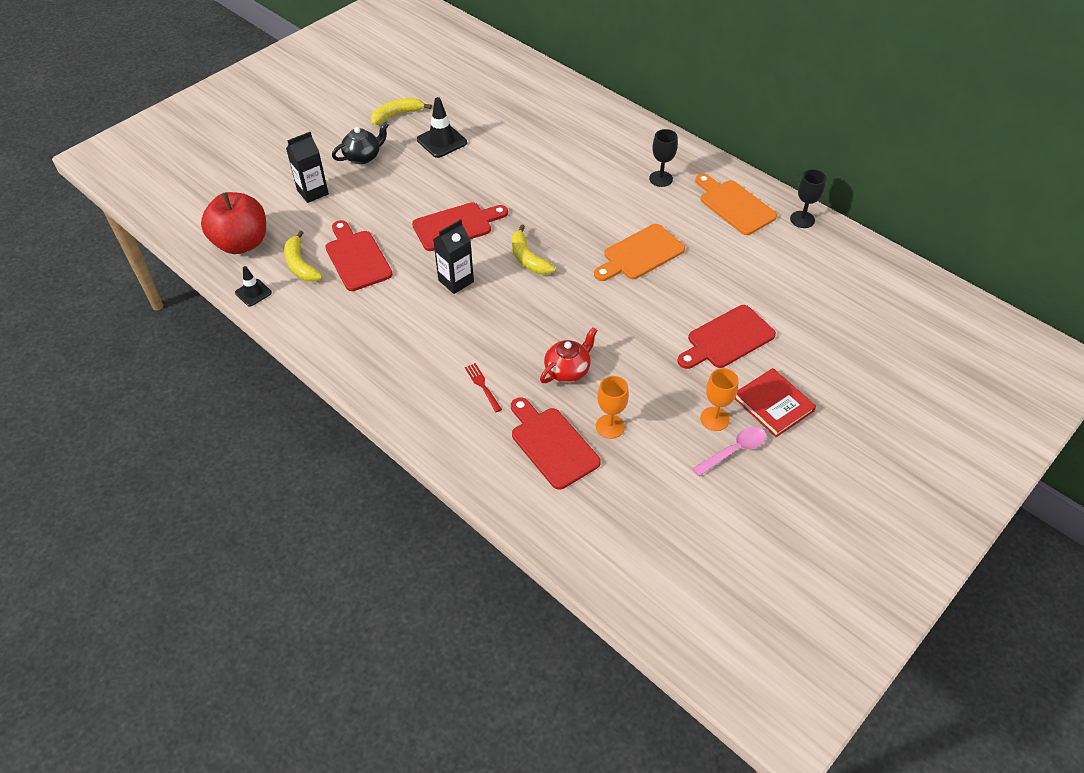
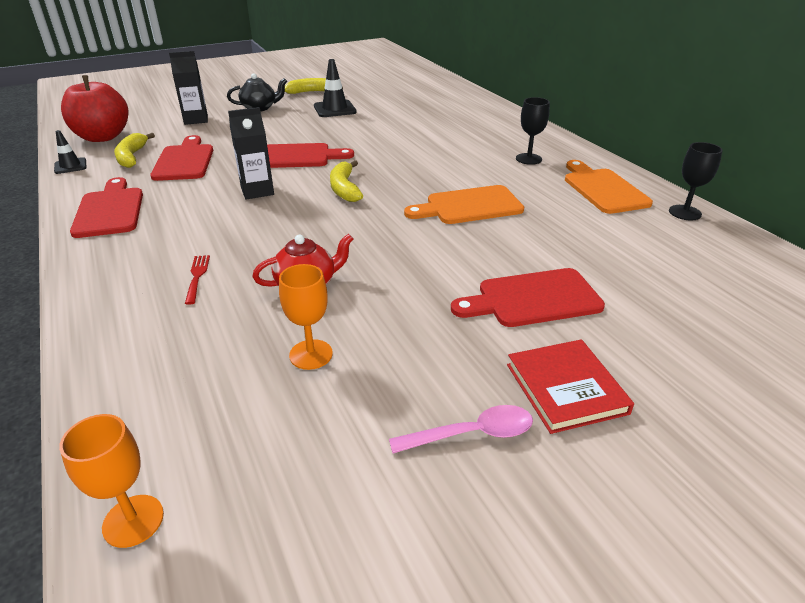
camera: 20 degrees right, 15 degrees down
(552, 444) = (219, 355): red cutting board -> red cutting board (110, 210)
(714, 419) = (464, 383): orange goblet -> orange goblet (133, 521)

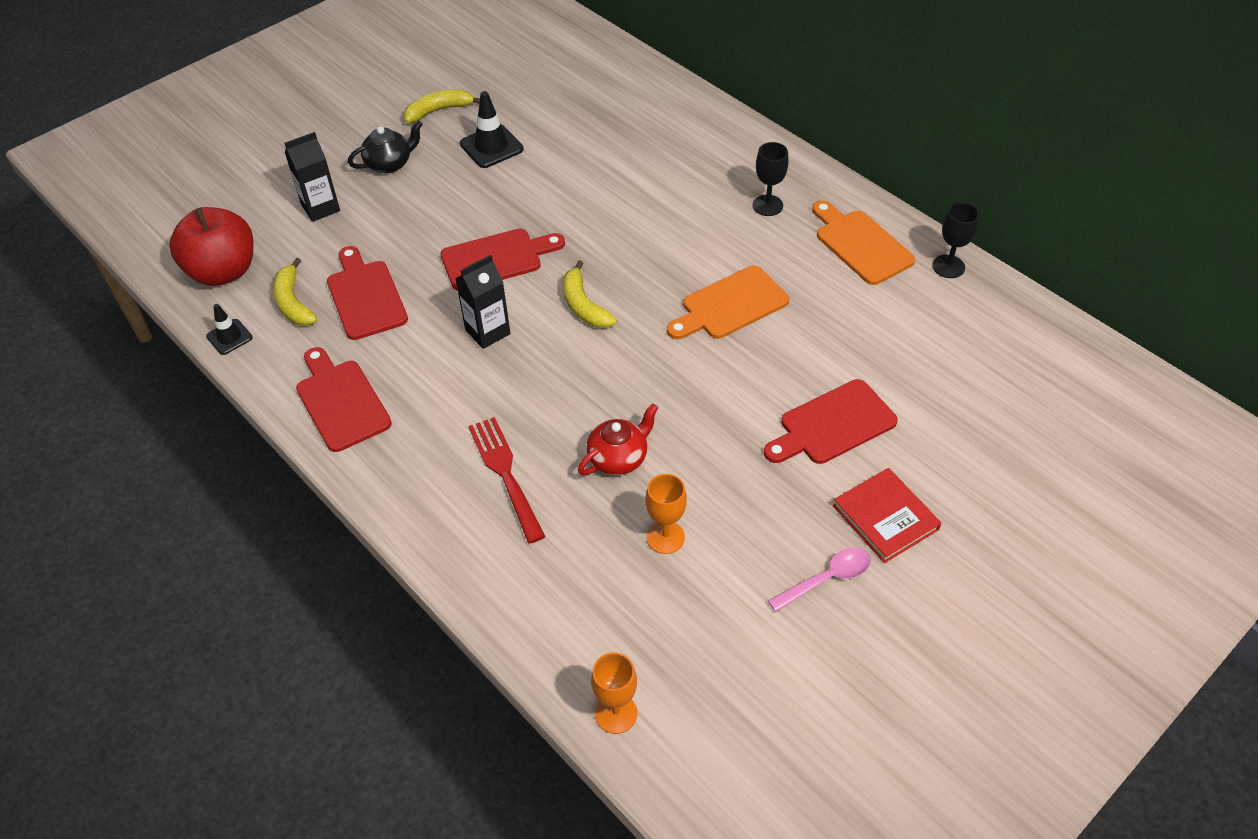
camera: 15 degrees left, 15 degrees up
(197, 276) = (505, 474): red fork -> red fork, size x1.85

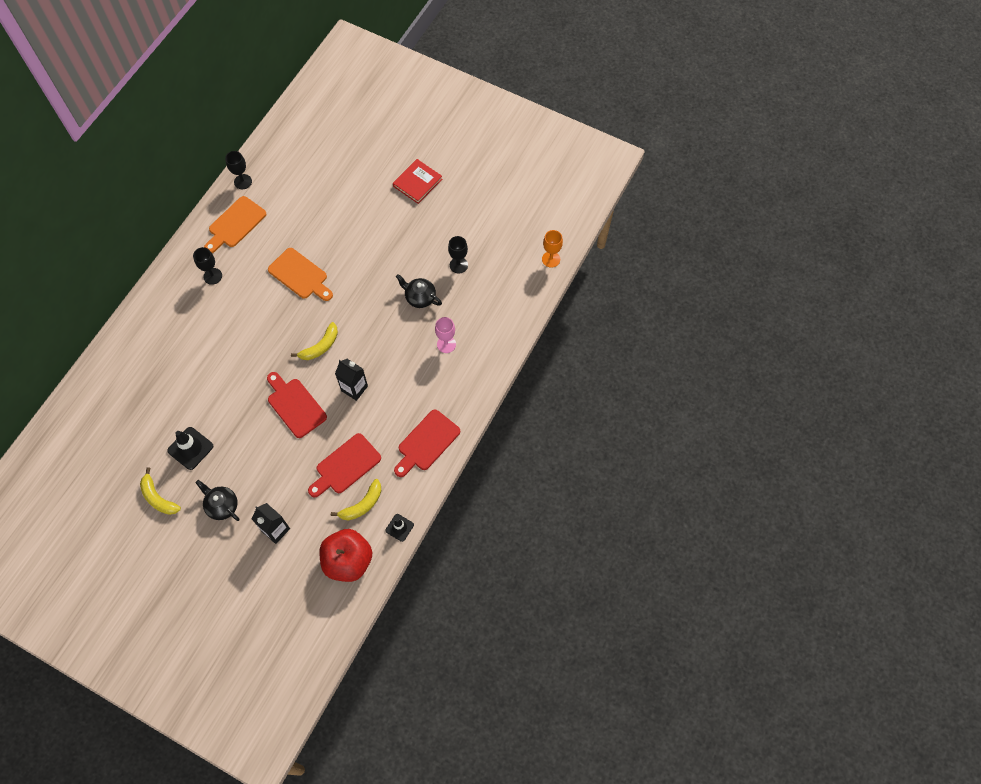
camera: 110 degrees left, 15 degrees up
(505, 474) = (446, 344): red fork -> pink goblet
(618, 458) = (420, 297): red teapot -> black teapot
(665, 537) = (458, 265): orange goblet -> black goblet
(826, 579) = (458, 198): pink spoon -> none
(832, 425) = (369, 213): red cutting board -> none

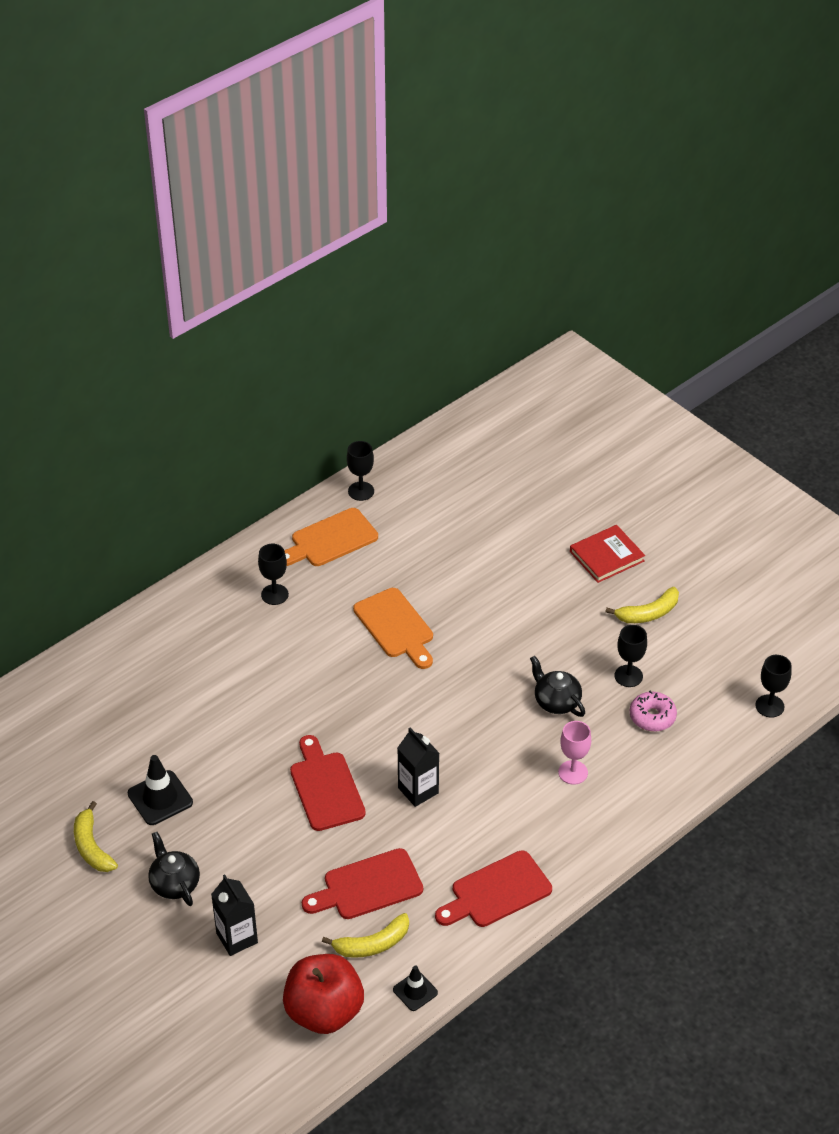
camera: 20 degrees right, 20 degrees down
(320, 346) = (390, 723): yellow banana -> yellow banana (648, 613)
(482, 289) = (652, 717): none -> pink donut
(551, 259) = (769, 706): orange goblet -> black goblet

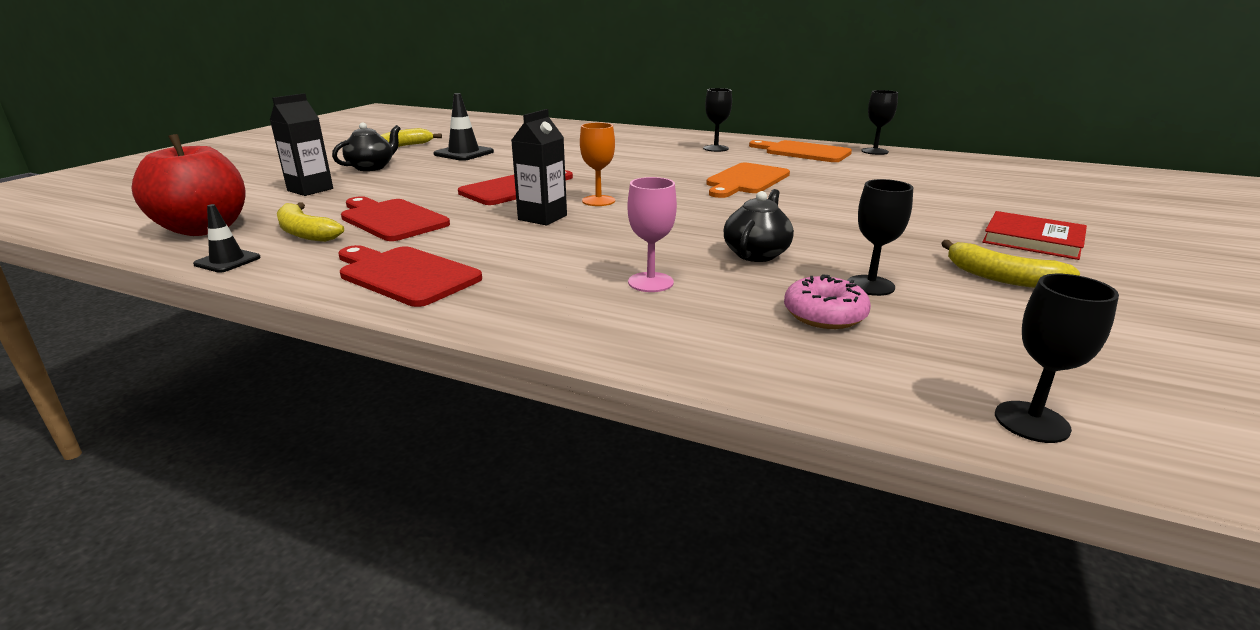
camera: 65 degrees right, 20 degrees down
(395, 743) = (598, 201): none -> orange goblet

